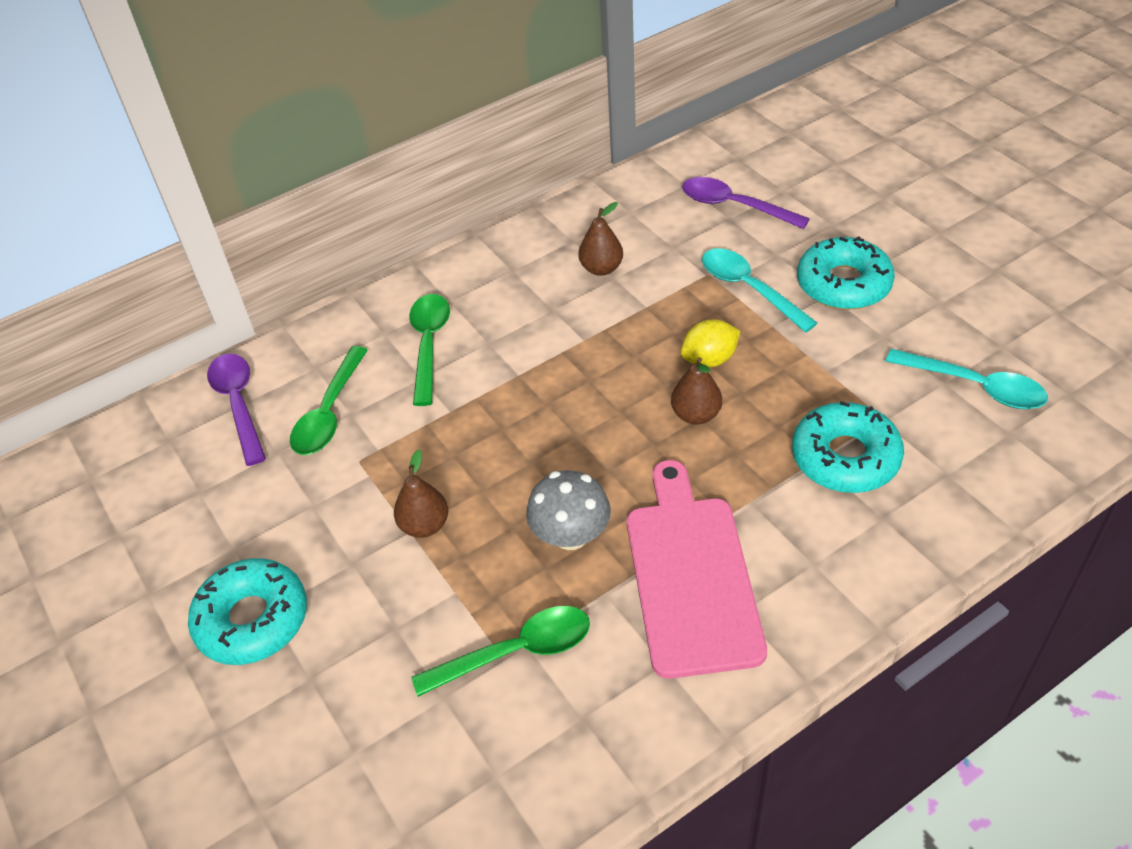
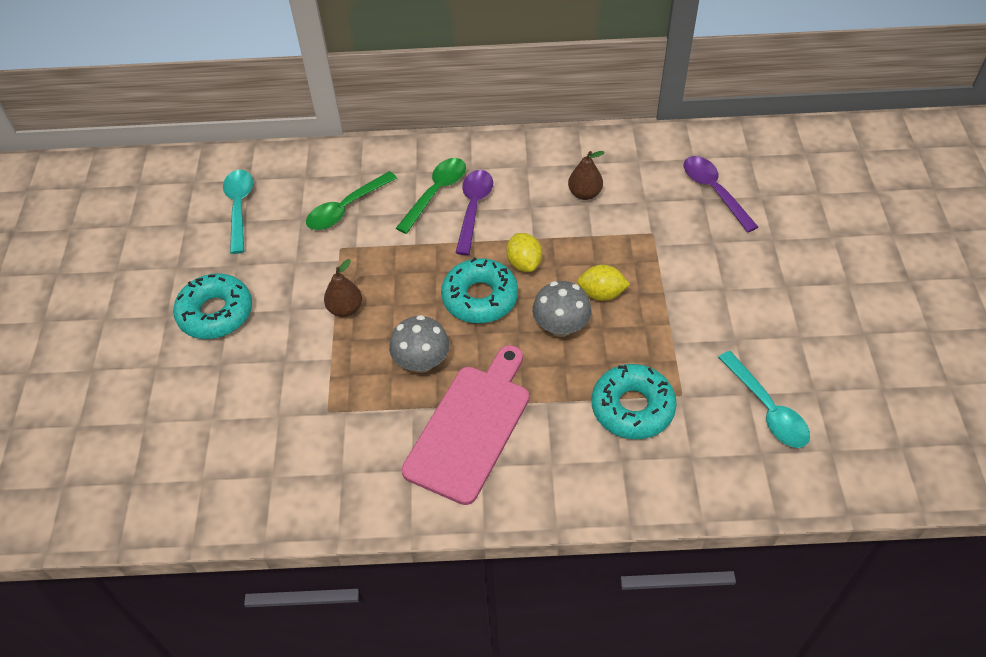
camera: 30 degrees right, 5 degrees up
(239, 405) = (301, 177): purple spoon -> purple spoon (473, 209)
(515, 652) = (335, 413): green spoon -> none
(597, 370) = (524, 263): none -> yellow lemon
(696, 415) = (561, 326): brown pear -> grey mushroom
(749, 289) = (671, 258): turquoise spoon -> turquoise spoon (239, 208)
(843, 284) = (740, 287): turquoise donut -> turquoise donut (480, 298)

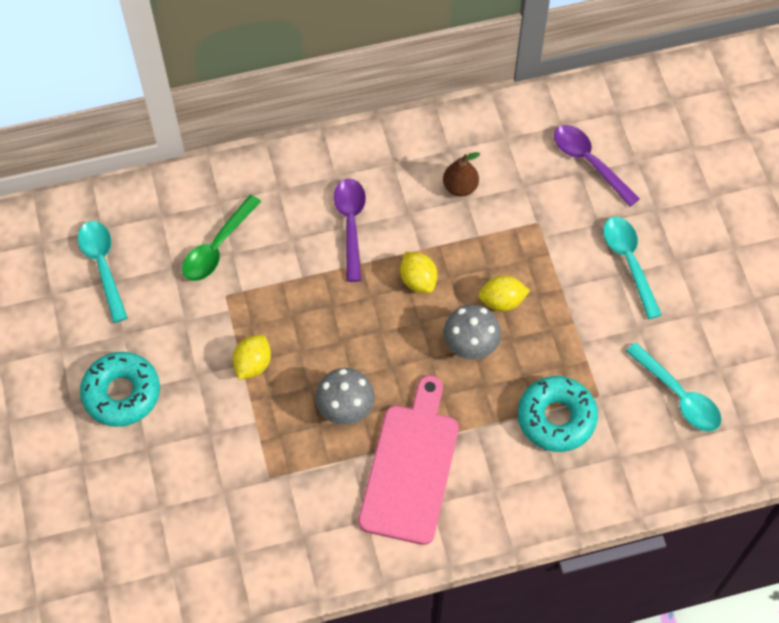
camera: 15 degrees left, 10 degrees up
(345, 309) = (253, 364): brown pear -> yellow lemon
(436, 193) = (306, 212): green spoon -> none
(480, 298) = (384, 327): turquoise donut -> none
(737, 280) = (629, 262): none -> turquoise spoon

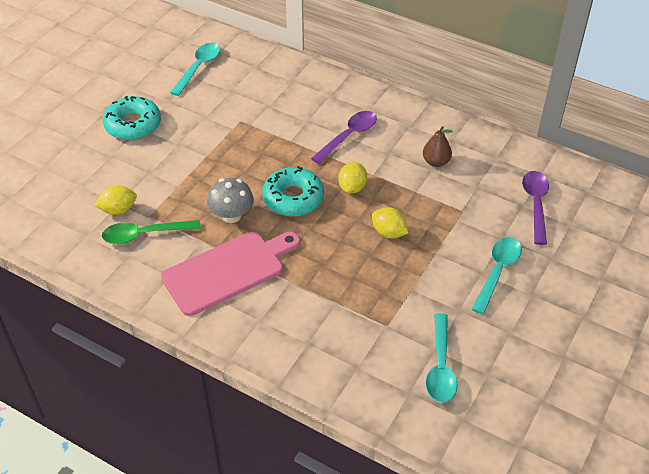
camera: 45 degrees right, 15 degrees down
(218, 246) = (265, 98): green spoon -> green spoon (145, 234)
(253, 364) = (212, 160): yellow lemon -> yellow lemon (118, 210)
(470, 345) = (342, 239): grey mushroom -> none
(556, 418) = (345, 315): turquoise donut -> turquoise donut (293, 198)

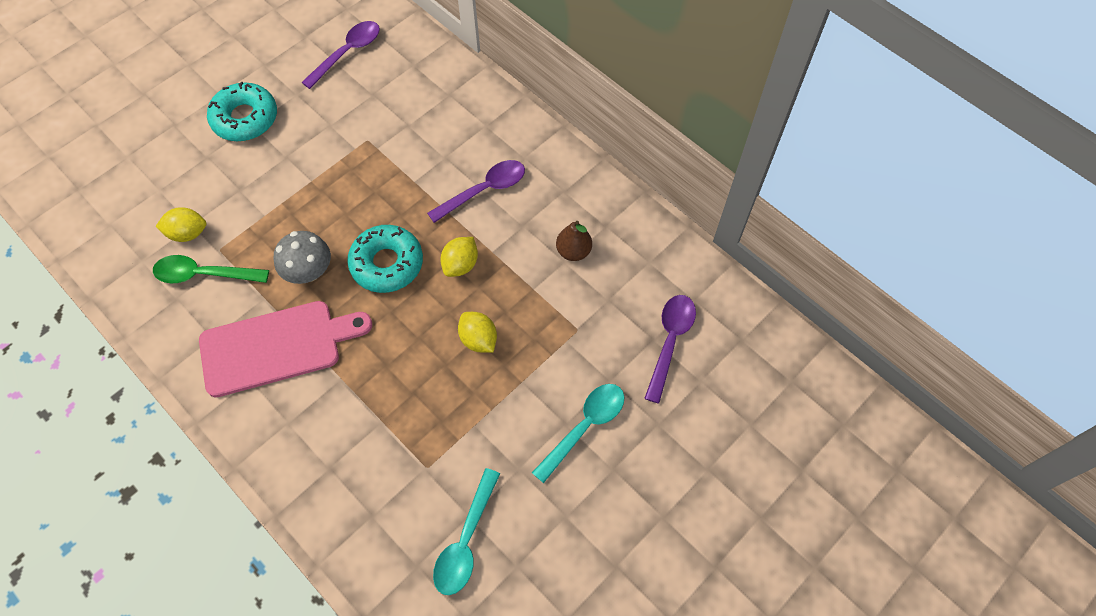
camera: 15 degrees right, 15 degrees up
(198, 68) = (347, 53): turquoise spoon -> purple spoon

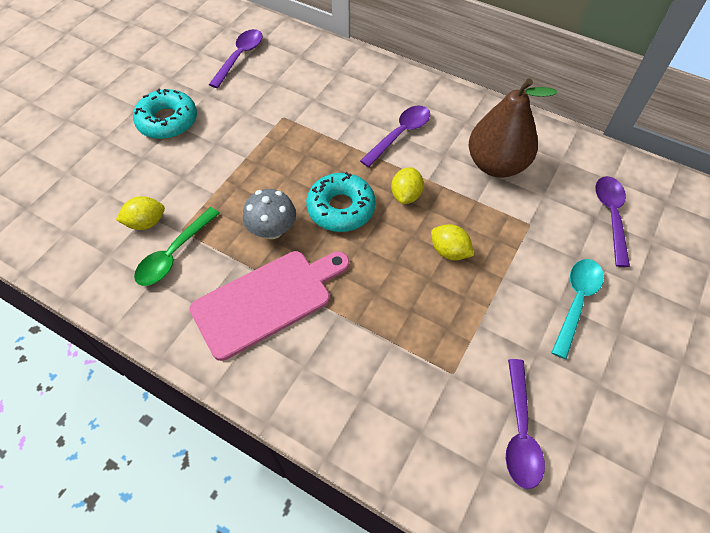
camera: 15 degrees left, 5 degrees down
(204, 274) = (174, 254): green spoon -> green spoon turned 45 degrees counterclockwise
(466, 540) = (520, 431): turquoise spoon -> purple spoon
(573, 251) = (496, 165): brown pear -> brown pear, size x2.05

